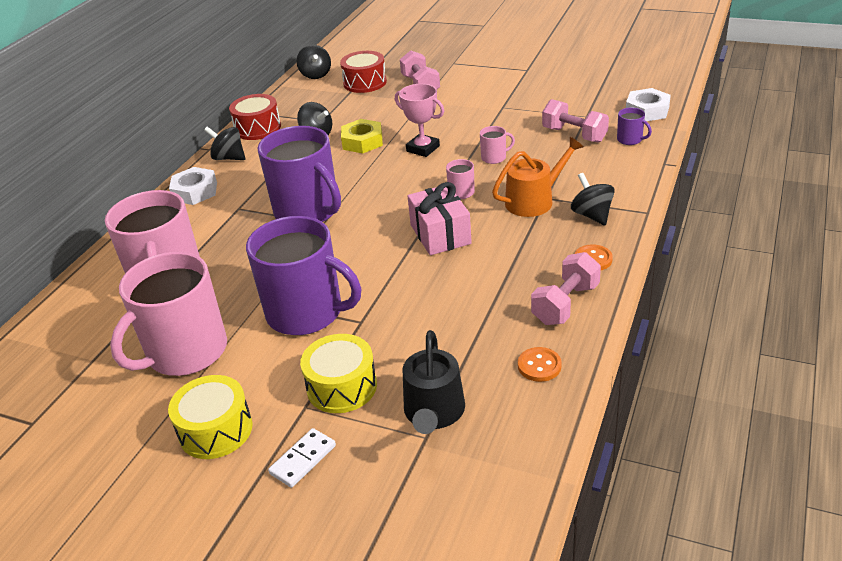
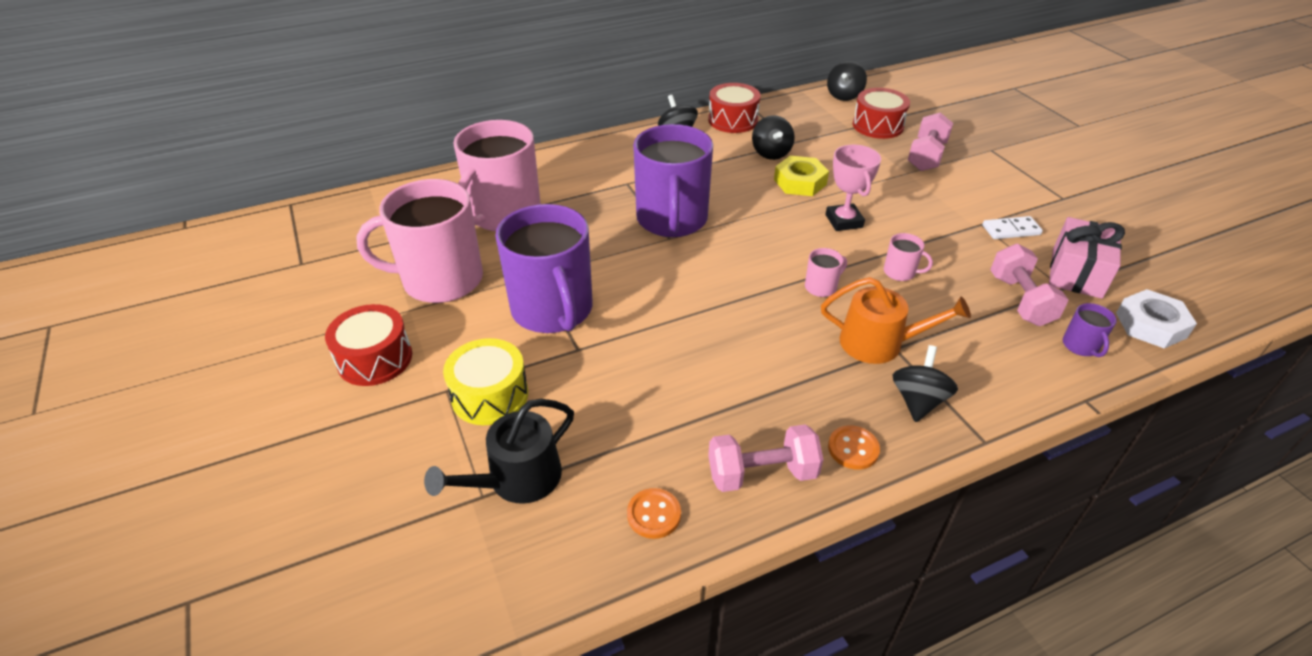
camera: 40 degrees right, 5 degrees up
(195, 191) = (617, 149): white nut -> none
(216, 430) = (375, 359): yellow drum -> red drum
(303, 460) = (387, 434): white domino -> white domino (1011, 230)
(440, 234) = (746, 316): pink gift -> pink gift (1076, 273)

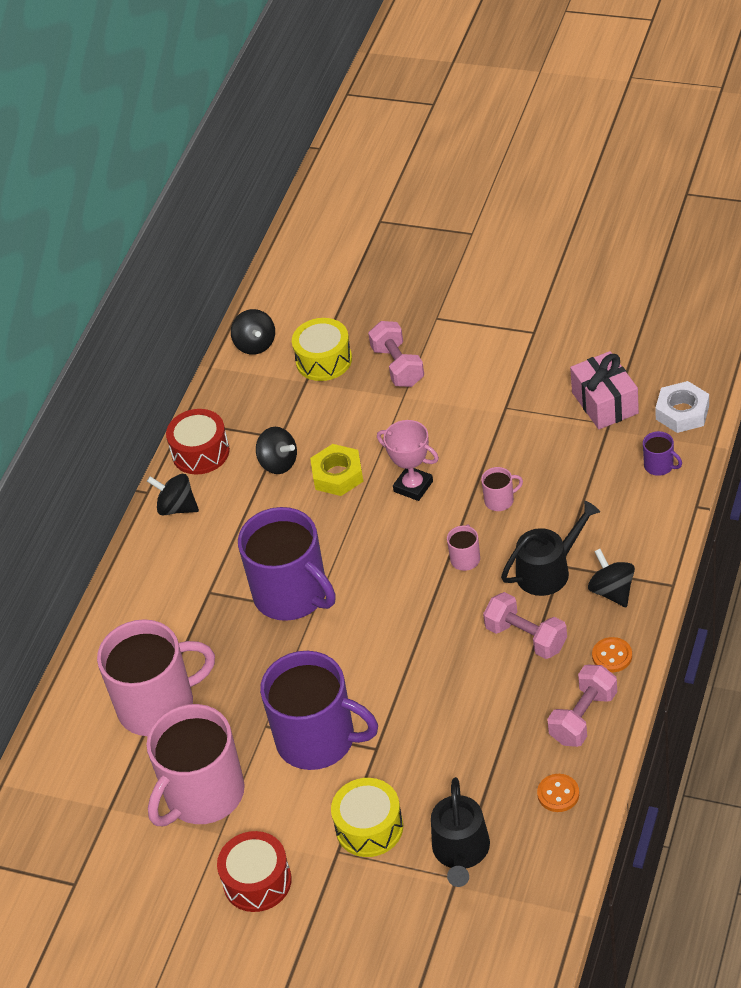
camera: 40 degrees left, 5 degrees up
(503, 214) = (158, 705): pink mug -> pink mug turned 90 degrees counterclockwise
(878, 125) = (324, 360): red drum -> yellow drum
(879, 343) = (548, 570): orange watering can -> black watering can
(1011, 230) = (530, 396): white domino -> none
(1020, 300) = (594, 458): pink dumbbell -> pink dumbbell (526, 637)

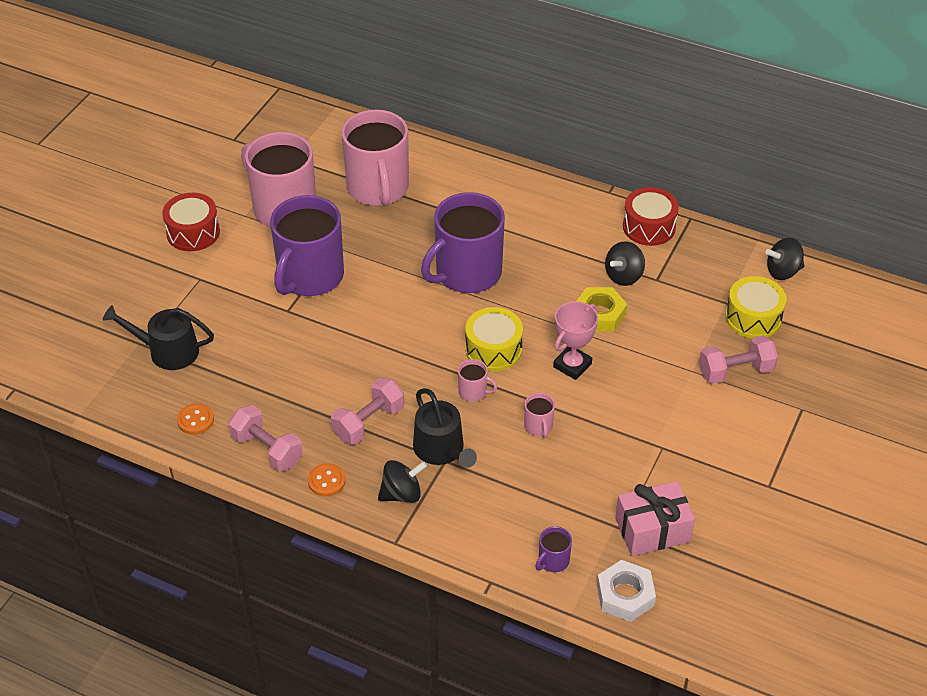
camera: 90 degrees right, 0 degrees up
(177, 507) = (586, 209): black spinning top -> none
(369, 827) = (213, 299): yellow drum -> yellow drum (493, 349)

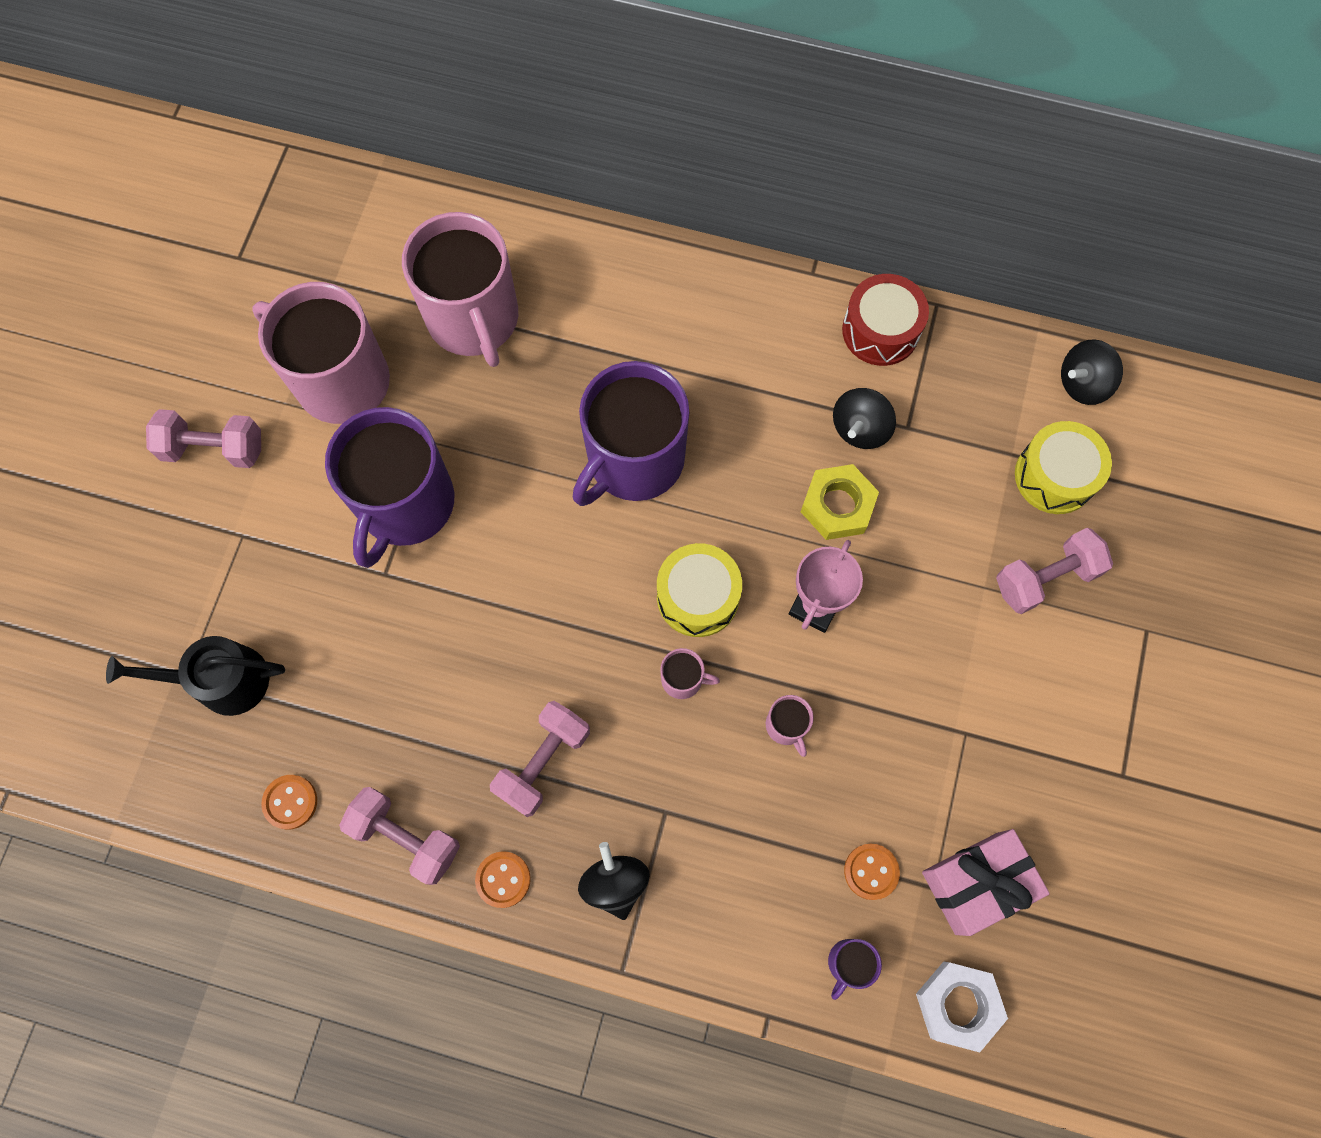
camera: 10 degrees left, 25 degrees up
(193, 232) = (214, 448): red drum -> pink dumbbell
(402, 494) = (615, 883): black spinning top -> black spinning top turned 75 degrees counterclockwise
(441, 450) = (657, 793): black watering can -> none
(579, 513) = (871, 871): none -> orange button

